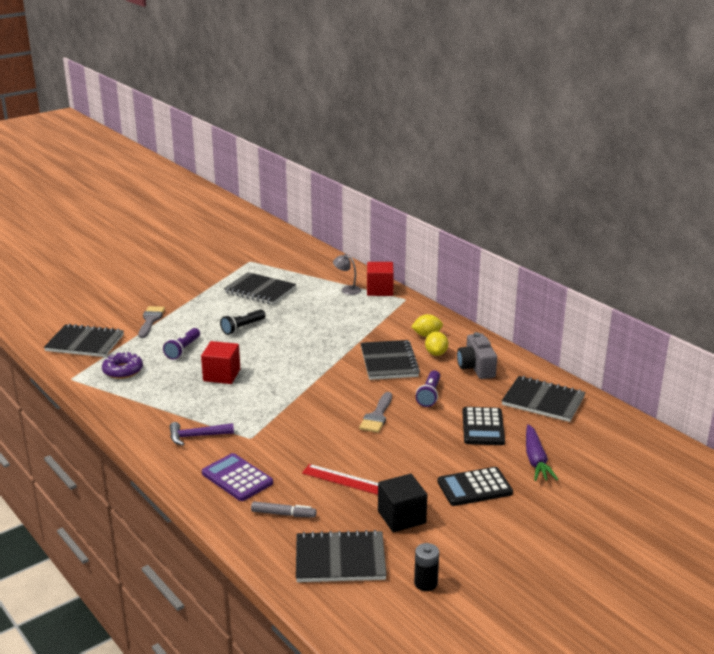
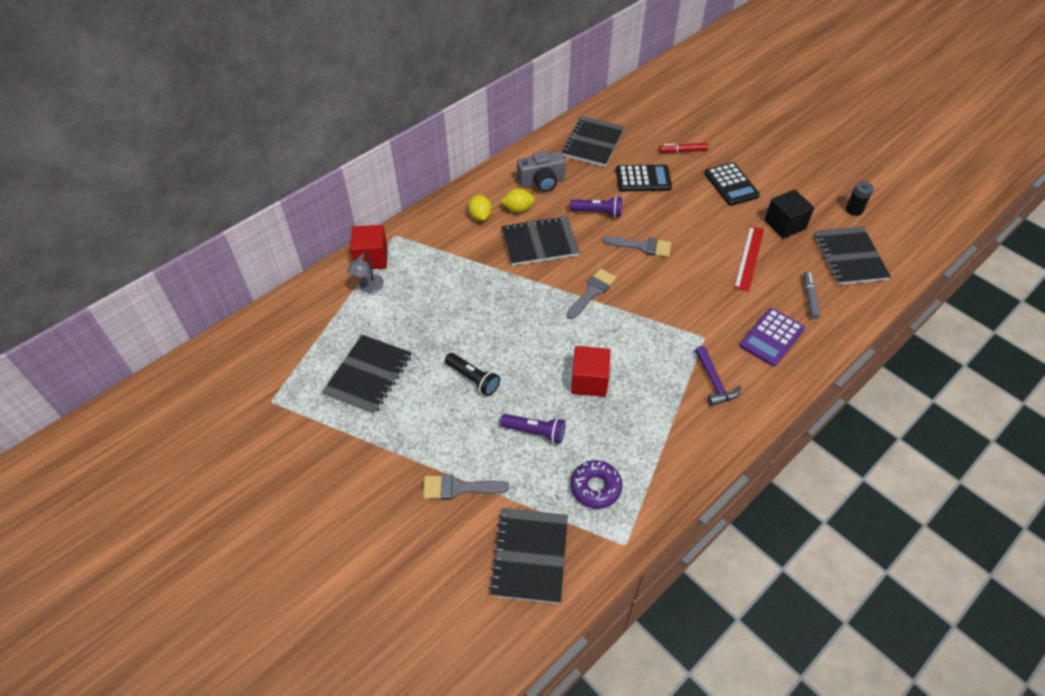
camera: 95 degrees left, 25 degrees up
(321, 384) = (592, 292): none -> grey brush
(535, 460) = (683, 151): purple carrot -> red marker

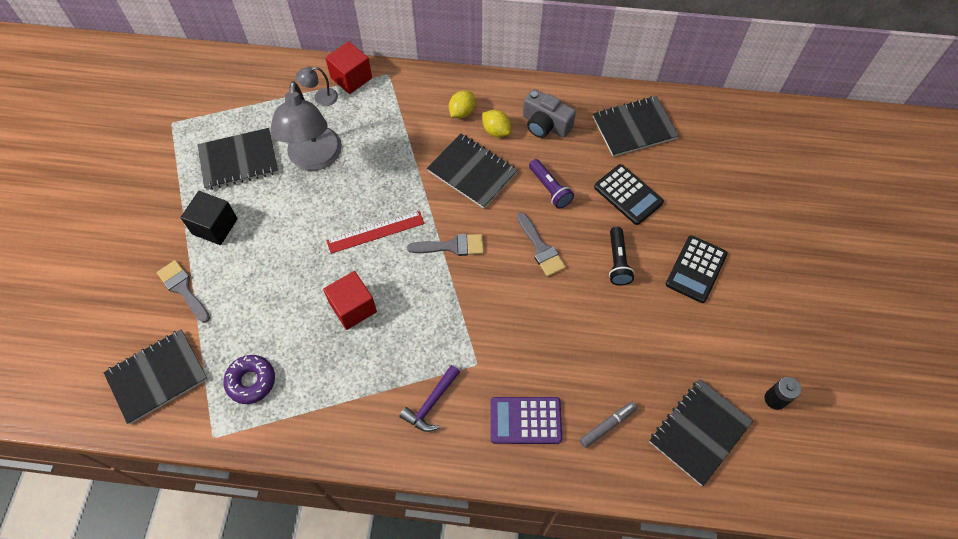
camera: 50 degrees right, 10 degrees up
(424, 325) = (314, 159): none -> grey lamp
(473, 379) = (289, 227): black flashlight -> black flashlight (617, 261)
(535, 432) = (272, 304): purple flashlight -> none
(683, 151) = (700, 202): red marker -> none
(749, 258) = (610, 342): red ruler -> red ruler (375, 232)
(784, 225) = (687, 347): black cube -> black cube (215, 226)

